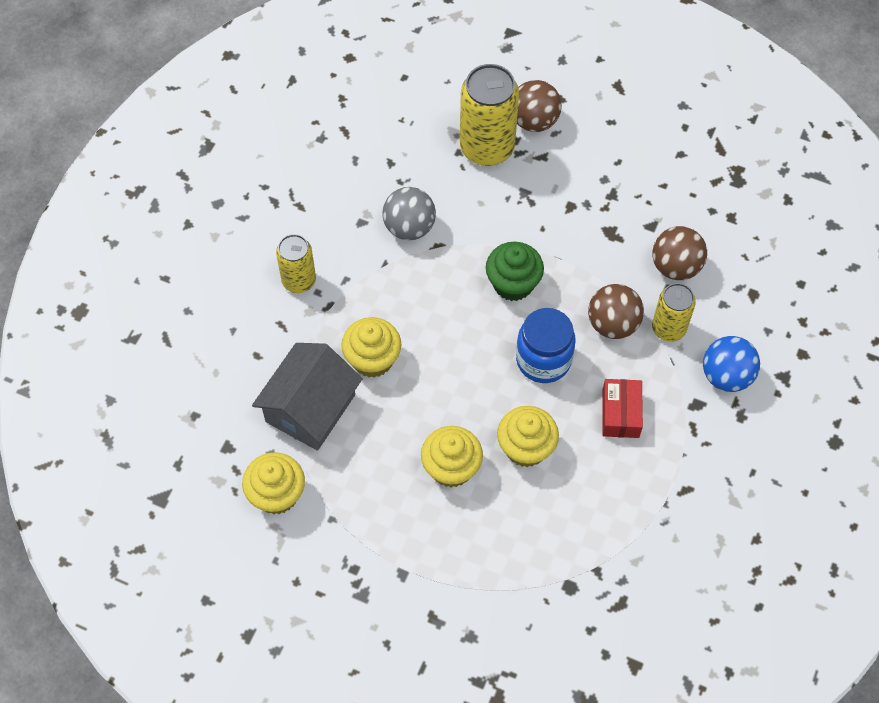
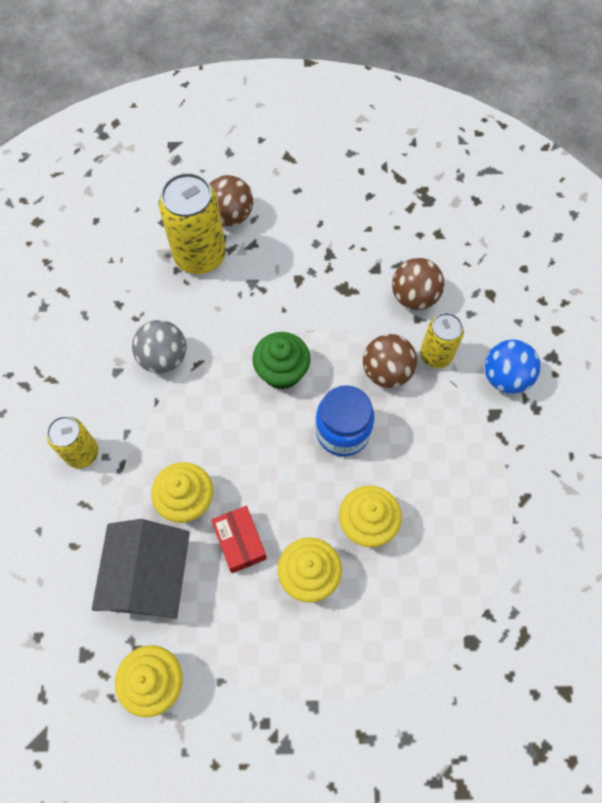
camera: 25 degrees left, 5 degrees up
(620, 414) = (434, 452): red box -> red box (240, 542)

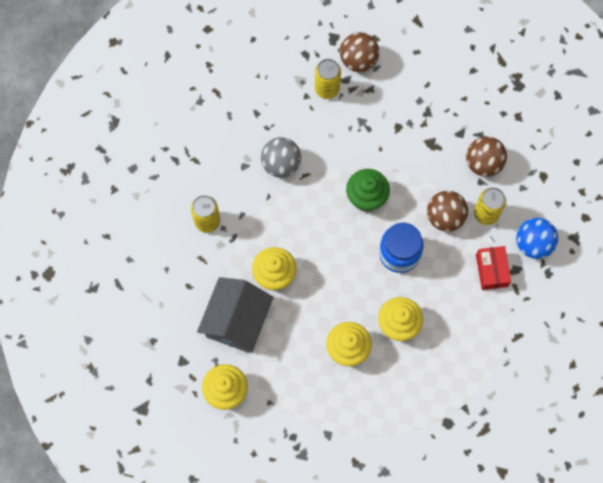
camera: 15 degrees right, 5 degrees up
(200, 255) = (327, 88): yellow can -> yellow can, size x0.60
(240, 542) = (305, 313): red box -> red box (491, 270)

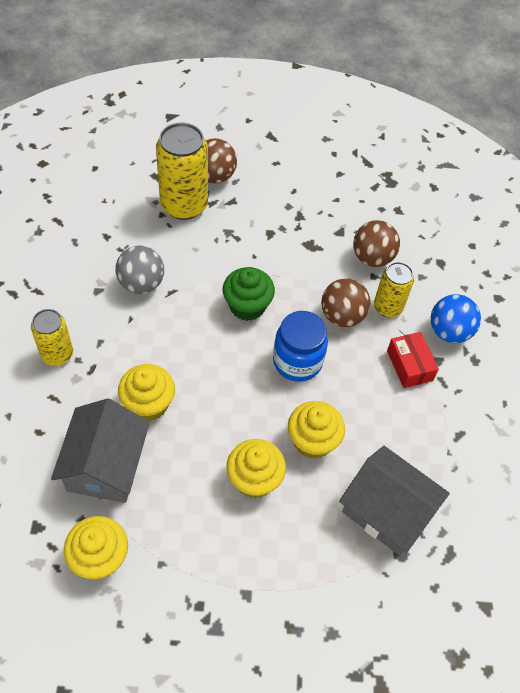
camera: 15 degrees left, 15 degrees down
(327, 88) = (184, 205): yellow can -> yellow can, size x1.67
(445, 389) = (387, 511): none -> grey house

